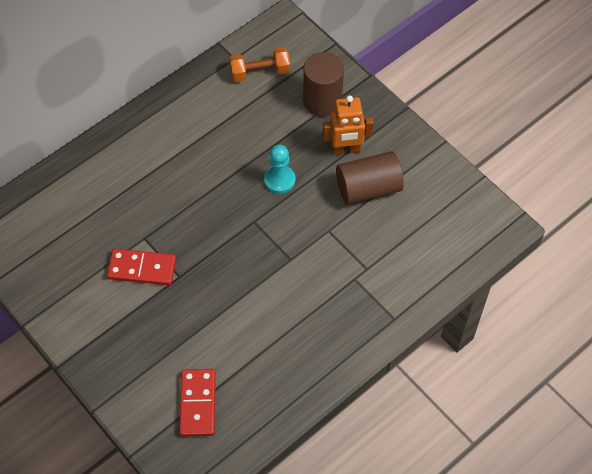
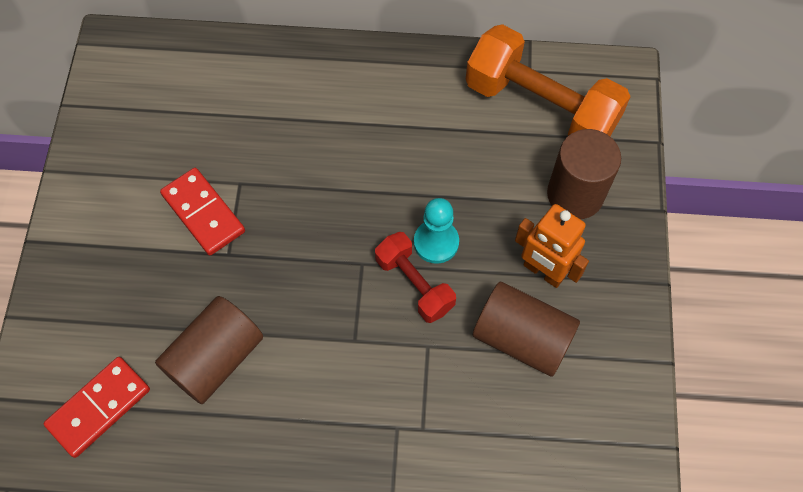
camera: 45 degrees right, 5 degrees up
(231, 328) = (215, 358): none -> brown cylinder
(260, 72) = (540, 107): orange dumbbell -> orange dumbbell, size x1.82
(291, 208) = (414, 284): none -> red dumbbell

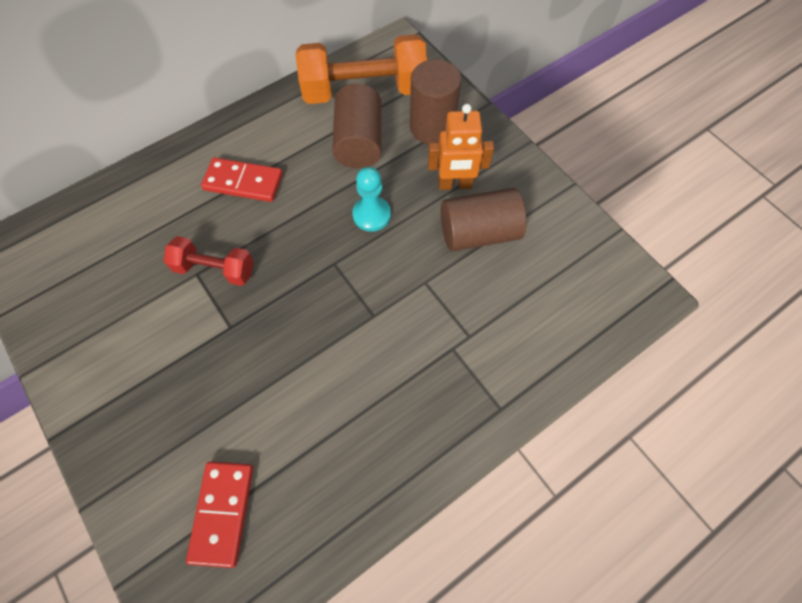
camera: 40 degrees left, 0 degrees up
(203, 213) = (185, 313): red domino -> red domino (243, 182)
(215, 358) = (284, 404): brown cylinder -> brown cylinder (359, 142)
(414, 284) = (381, 250): red dumbbell -> red dumbbell (215, 269)

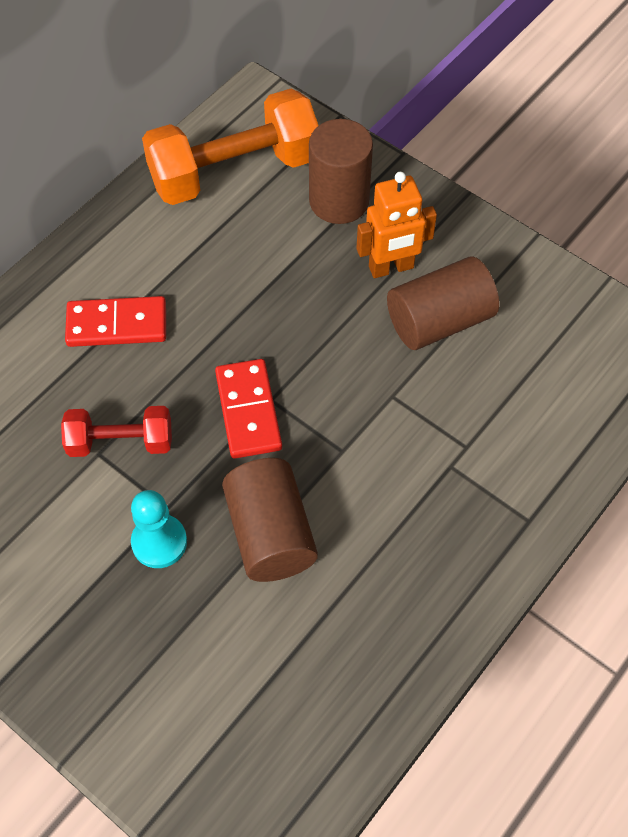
camera: 15 degrees left, 5 degrees down
(222, 513) = (238, 720): red domino -> red domino (248, 411)
(359, 142) = (250, 240): brown cylinder -> brown cylinder (270, 534)
(371, 215) = (298, 329): turquoise pawn -> turquoise pawn (159, 542)

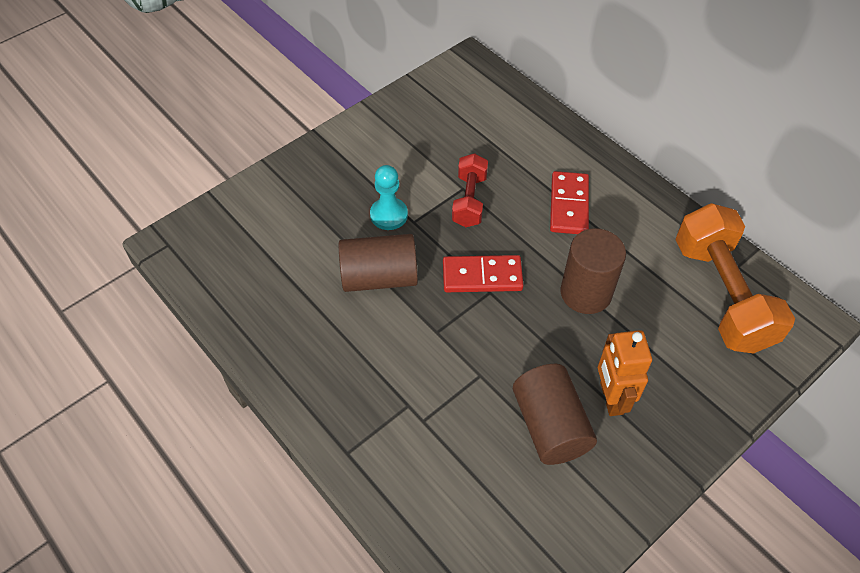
camera: 100 degrees right, 5 degrees down
(339, 201) = (688, 369): brown cylinder -> brown cylinder (586, 293)

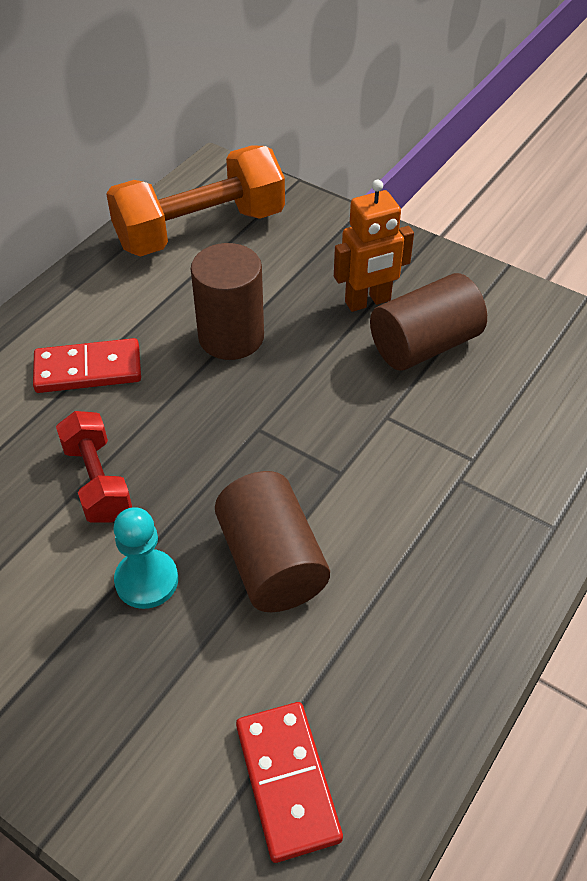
camera: 105 degrees left, 5 degrees down
(469, 200) = (97, 481): red dumbbell -> red dumbbell turned 75 degrees clockwise
(482, 276) = (234, 441): red domino -> red domino (287, 781)

